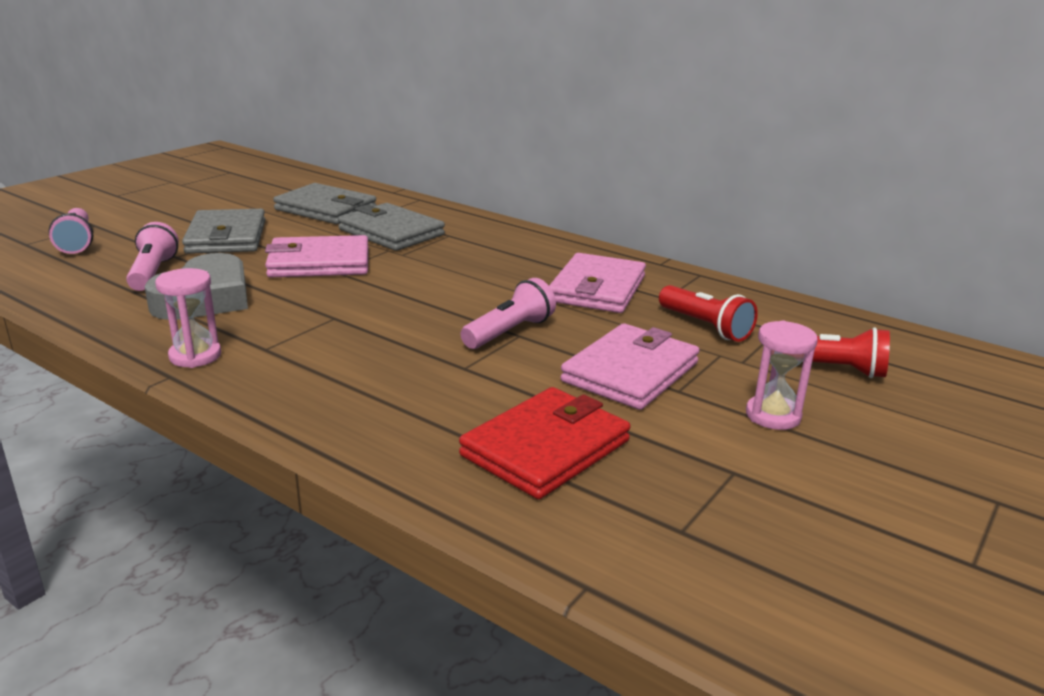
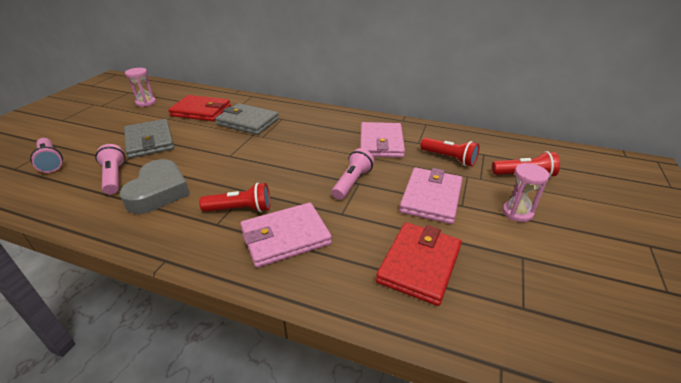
camera: 15 degrees left, 10 degrees up
(195, 356) = (174, 240): pink hourglass -> pink hourglass (146, 103)
(311, 337) = (240, 209): none -> red flashlight
(319, 263) = (217, 151): pink wallet -> pink wallet (285, 237)
(326, 209) = (201, 111): grey wallet -> red wallet

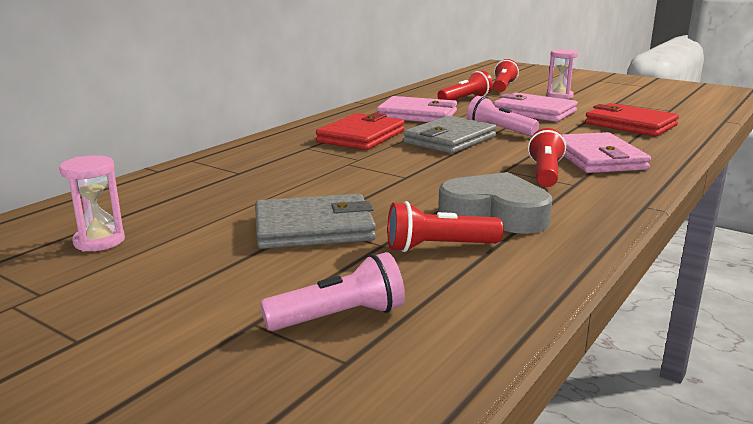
camera: 75 degrees left, 15 degrees down
(114, 177) = (438, 247): pink flashlight -> red flashlight
(201, 111) = (215, 193): red wallet -> red wallet (361, 136)
(248, 122) = (299, 164): grey wallet -> grey wallet (449, 140)

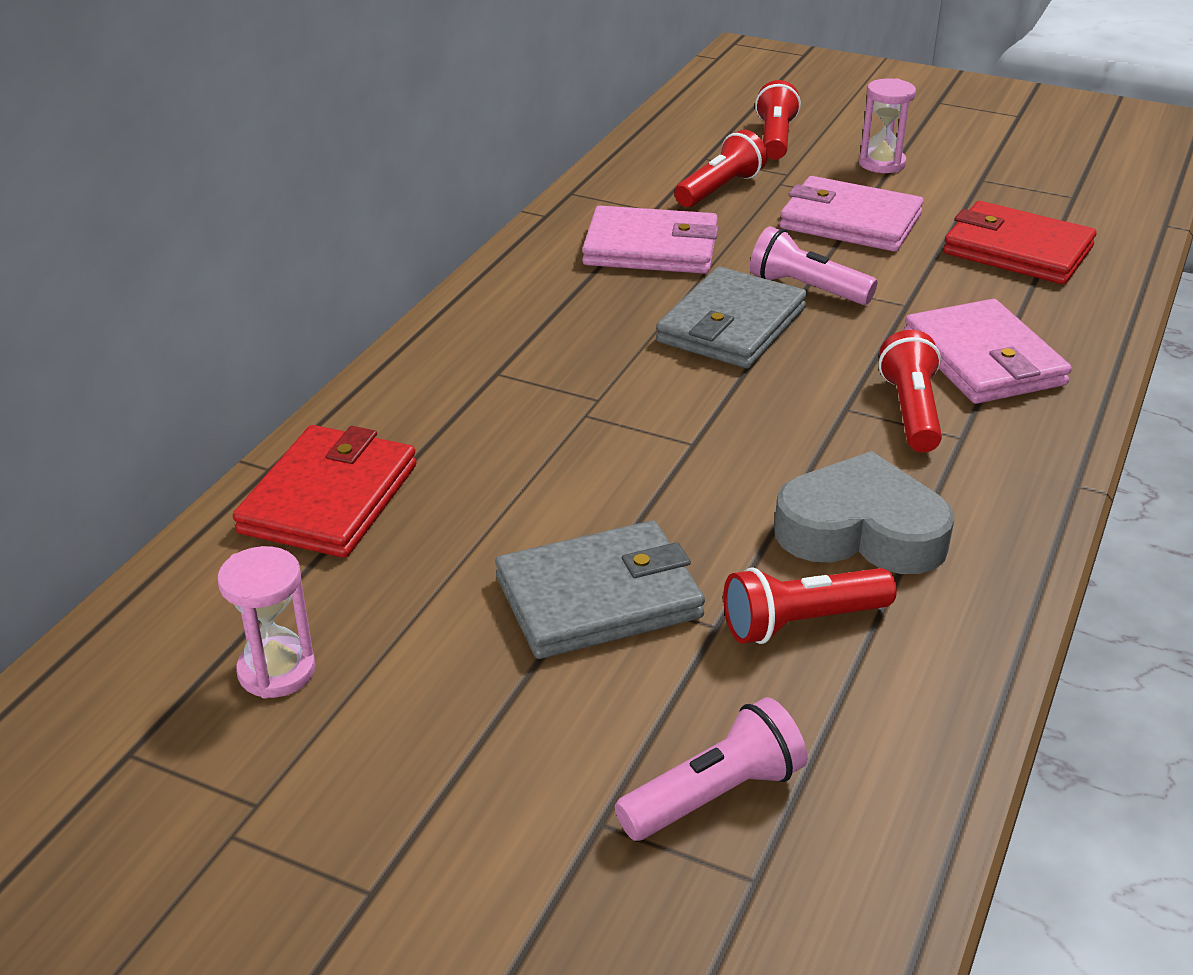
camera: 10 degrees left, 15 degrees up
(361, 136) = (577, 328): red wallet -> red wallet (329, 498)

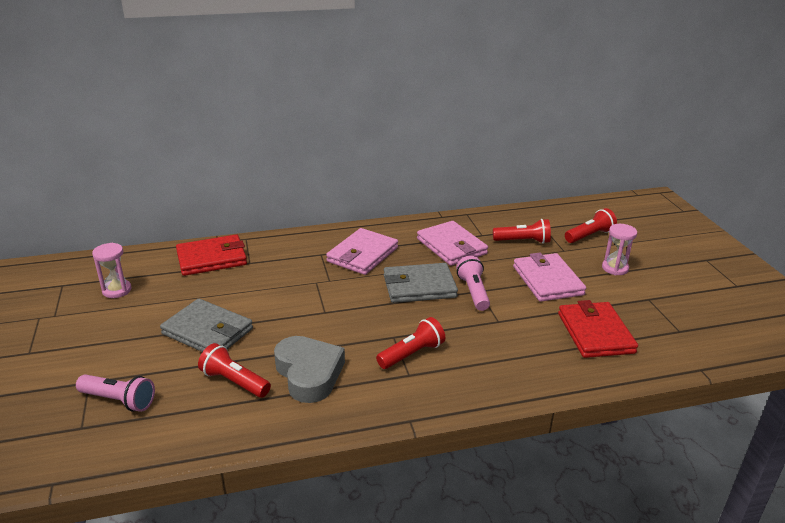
camera: 50 degrees right, 5 degrees down
(983, 359) = (480, 358): pink wallet -> pink wallet (362, 255)

